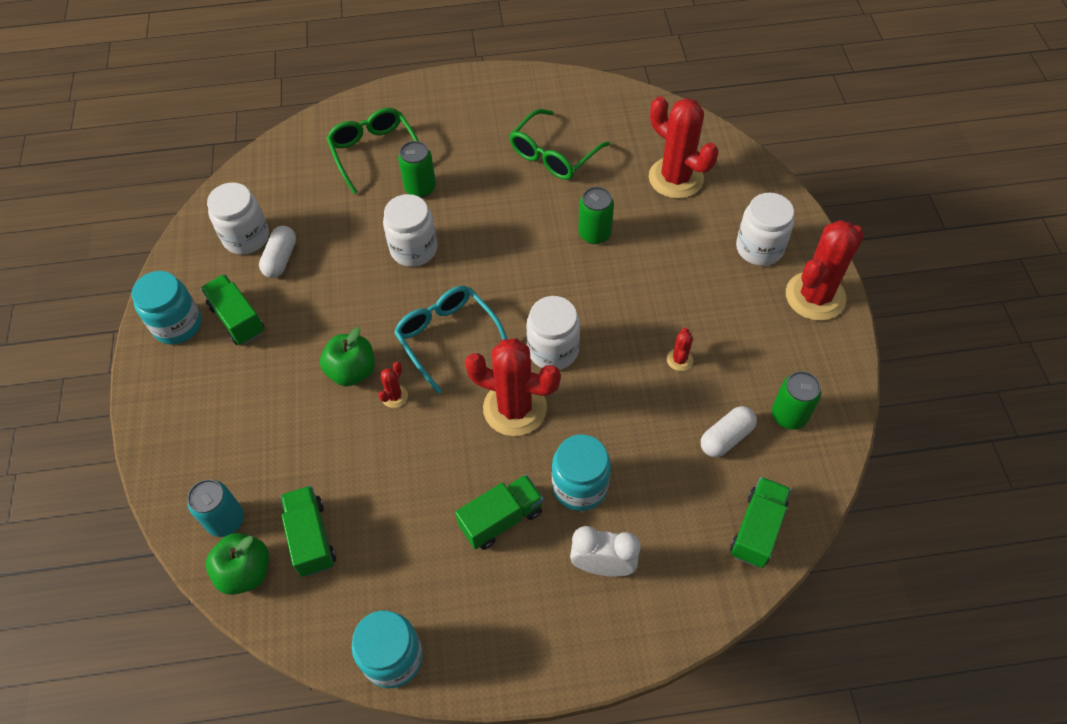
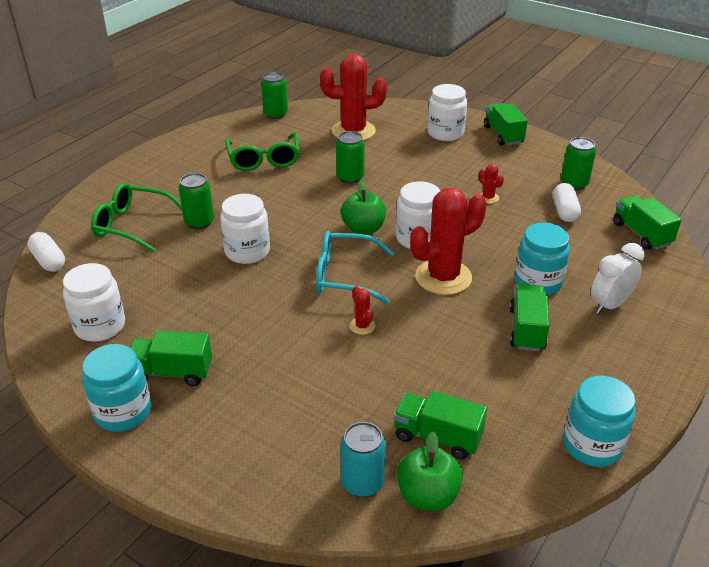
camera: 50 degrees left, 20 degrees down
(280, 259) = (151, 318): white capsule -> white capsule (49, 261)
(352, 371) = (311, 335): green apple -> green apple (363, 229)
(637, 103) = (275, 114): none -> green can
(815, 296) = (503, 135): red cactus -> green truck

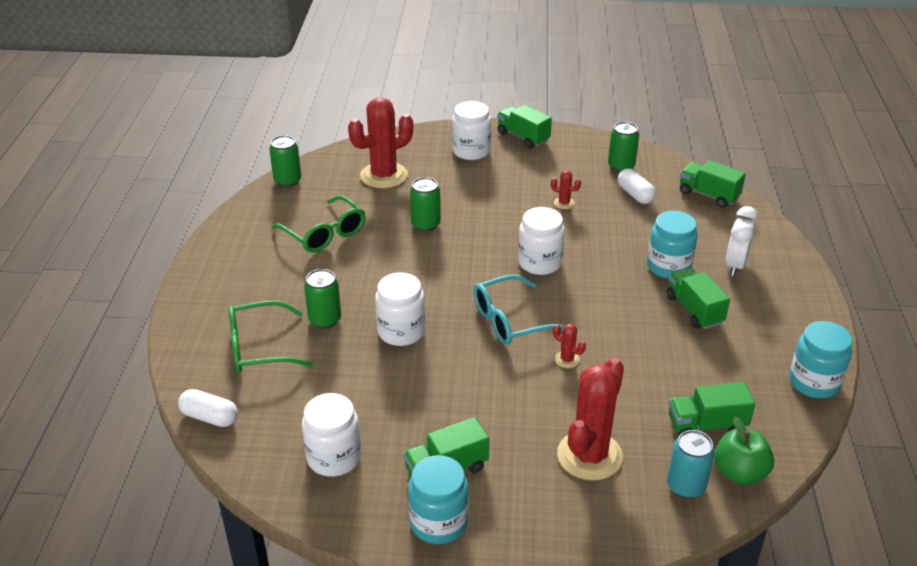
camera: 30 degrees left, 0 degrees up
(363, 229) = (485, 271): green apple -> none
(443, 277) = (592, 290): red cactus -> red cactus (589, 456)

